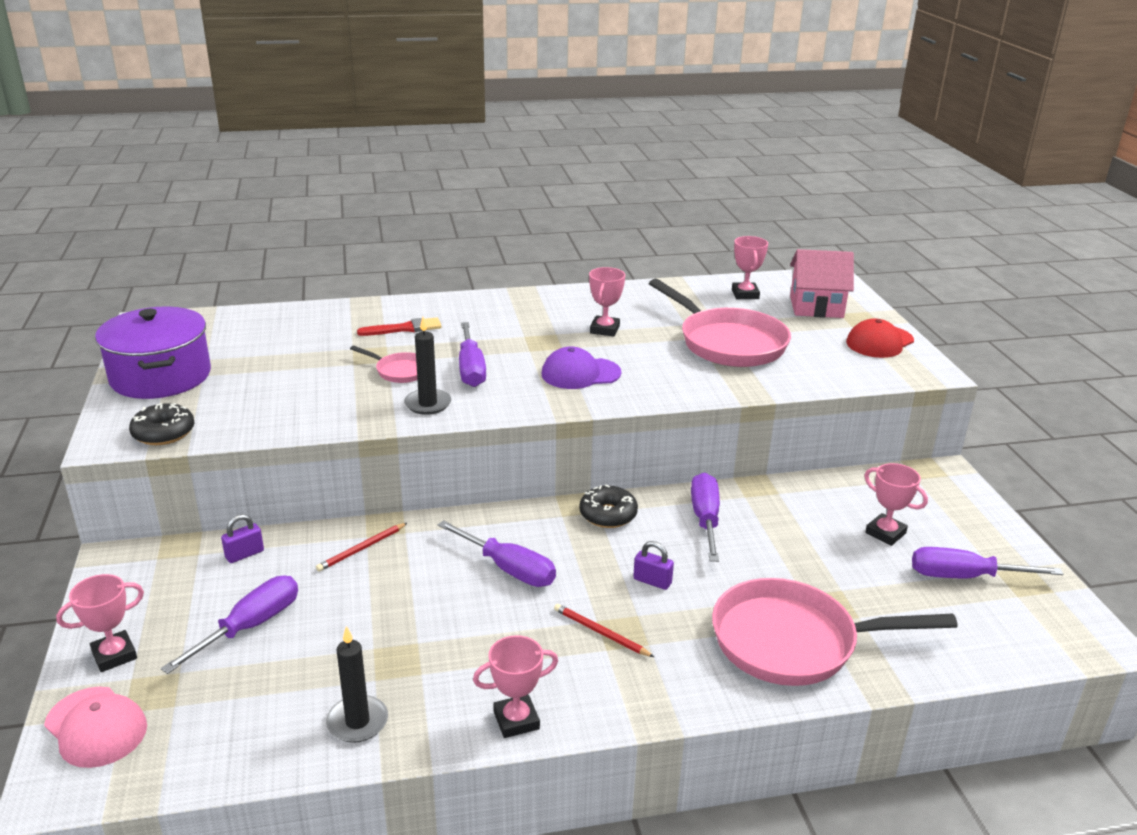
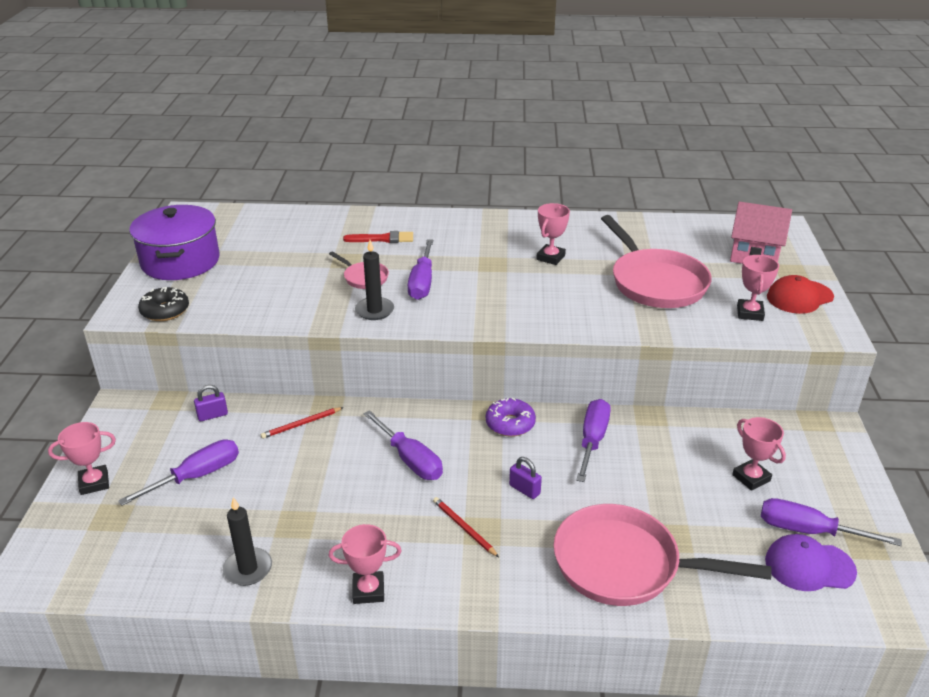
camera: 15 degrees right, 5 degrees up
(96, 727) = (64, 537): pink cap -> none
(580, 374) = (512, 297): purple cap -> purple cap (809, 566)
(608, 515) = (510, 424): black donut -> purple donut
(745, 294) = (692, 236): pink trophy -> pink trophy (750, 313)

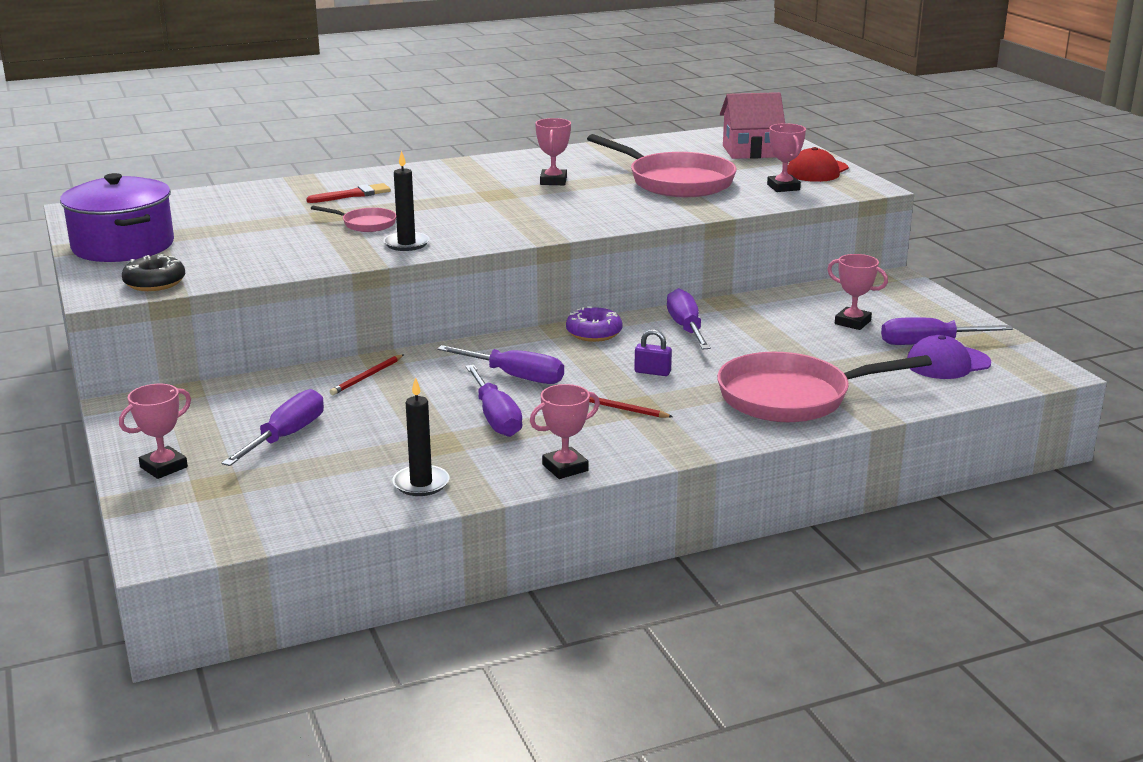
camera: 25 degrees left, 10 degrees down
(212, 415) = (252, 391): purple padlock -> none
(422, 282) = (435, 217): purple screwdriver -> purple screwdriver (495, 417)

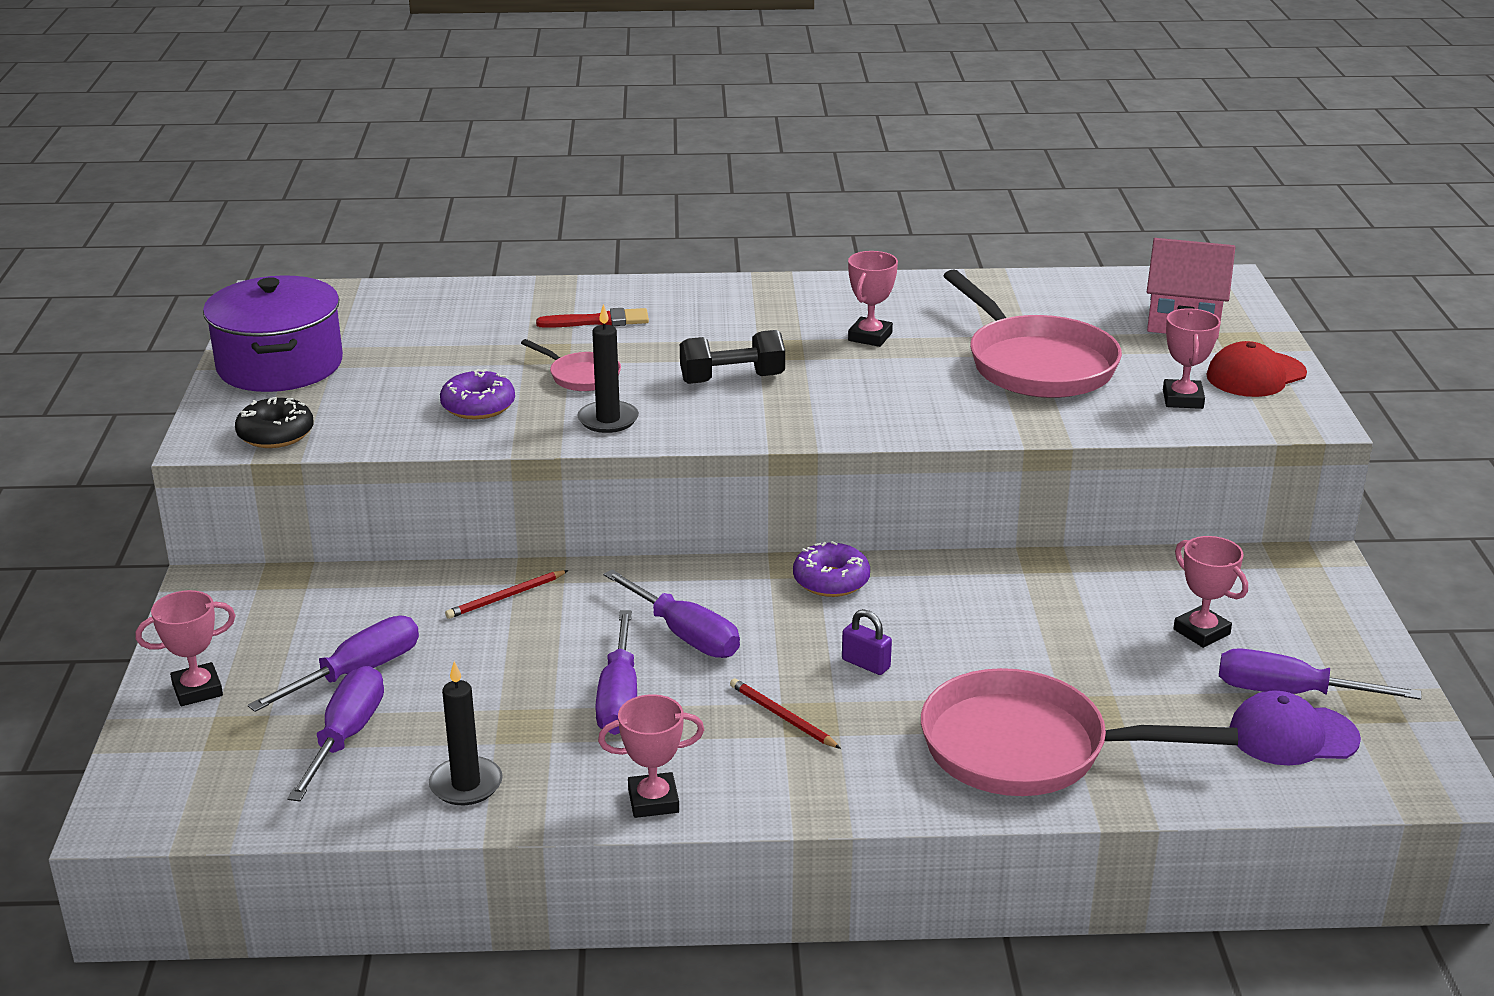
camera: 20 degrees right, 5 degrees up
(302, 249) = (478, 406): none -> purple donut
(477, 213) = (732, 379): none -> black dumbbell
(686, 328) = (959, 596): purple screwdriver -> purple screwdriver (346, 737)

